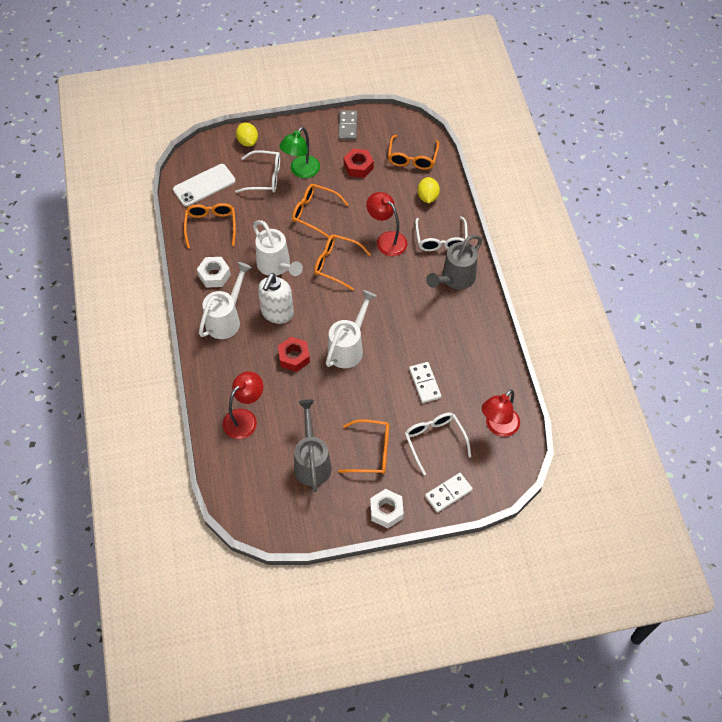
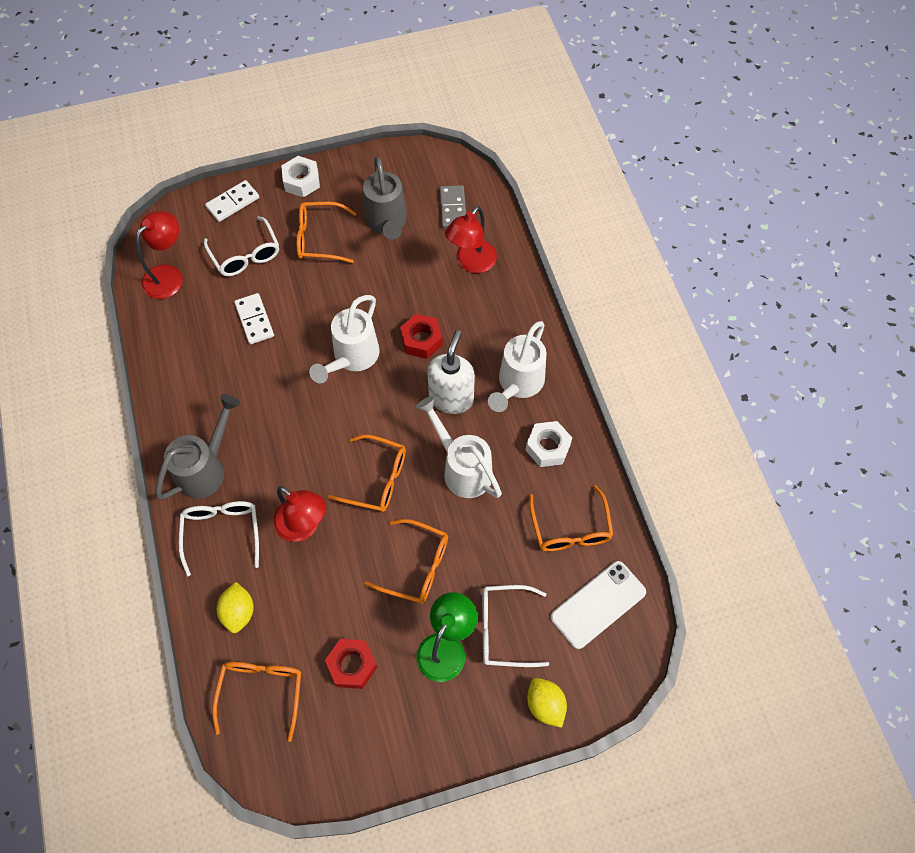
camera: 175 degrees right, 5 degrees up
(347, 126) = (375, 756): grey domino -> grey domino (453, 208)

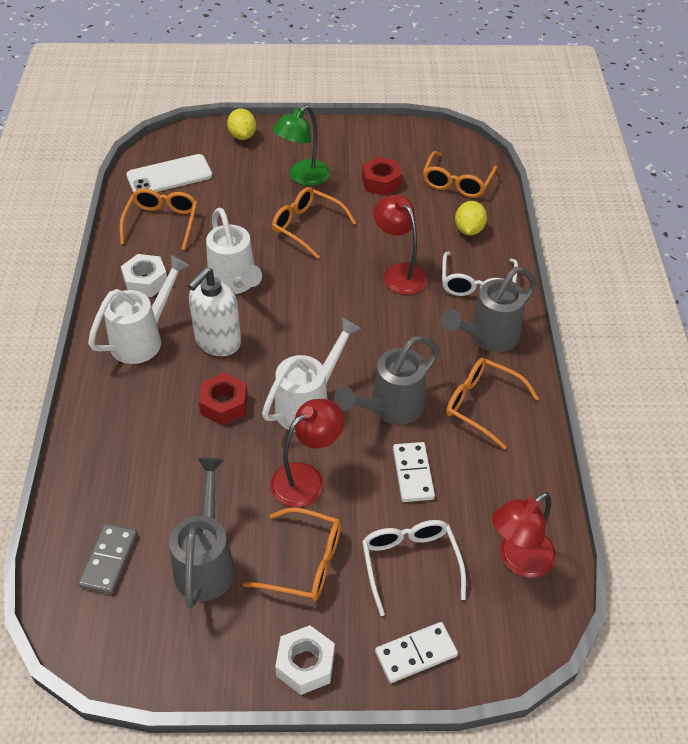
camera: 165 degrees left, 15 degrees down
(283, 371) = (390, 408): none -> grey watering can
(376, 479) = (320, 293): orange glasses -> orange glasses (482, 405)
(471, 263) = (124, 478): red lamp -> red lamp (306, 478)
(504, 629) = (251, 177): white glasses -> none

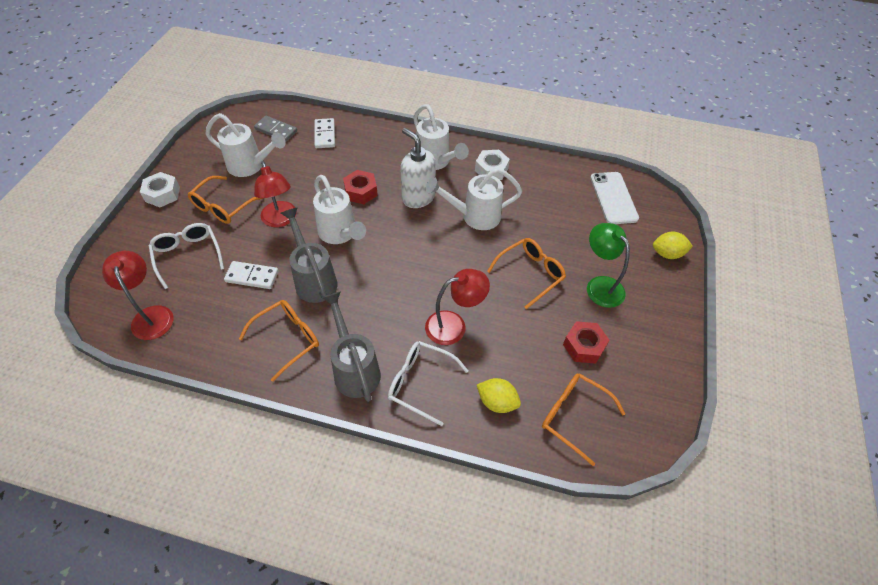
camera: 105 degrees right, 5 degrees up
(162, 223) = (554, 186): orange glasses -> none
(206, 562) = (251, 166): grey watering can -> white watering can
(410, 564) = (188, 256): white glasses -> white glasses turned 120 degrees counterclockwise
(416, 654) = (132, 242): white domino -> white domino (325, 135)

